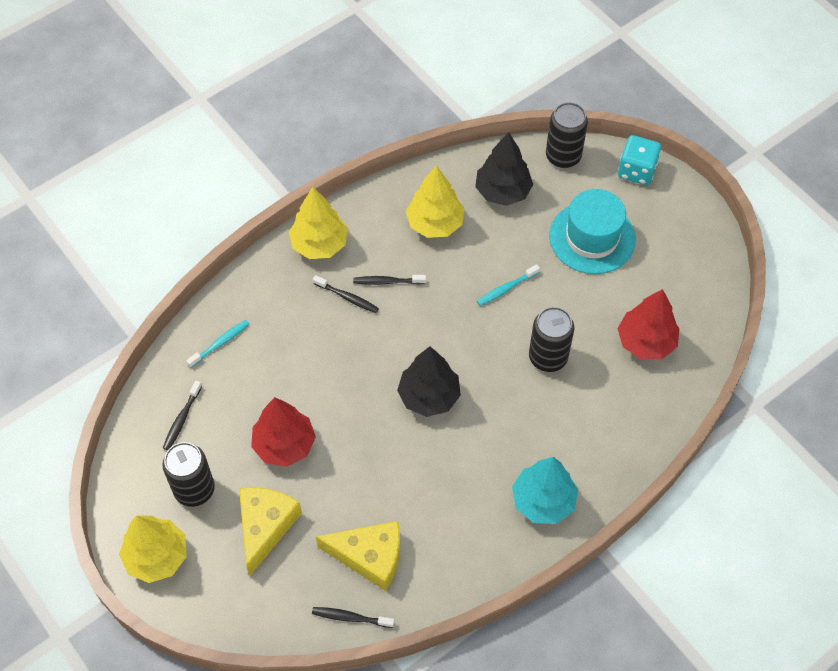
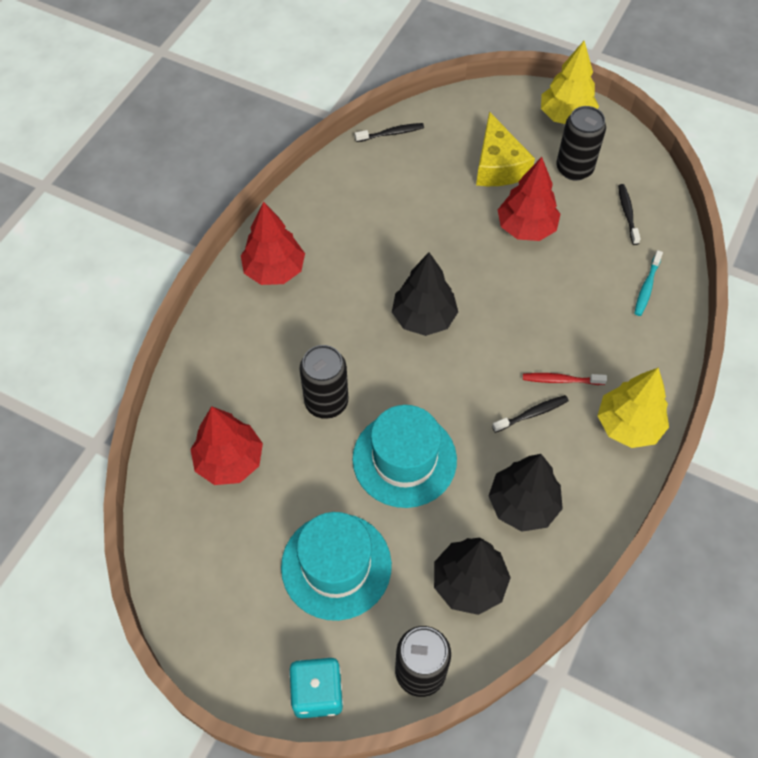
camera: 155 degrees right, 0 degrees up
(347, 297) = (561, 380): black toothbrush -> red toothbrush
(370, 556) = (401, 176): yellow cheese -> none
(435, 223) = (523, 504): yellow tree -> black tree
(506, 288) = (404, 459): turquoise toothbrush -> turquoise hat
(543, 501) = (274, 270): turquoise tree -> red tree

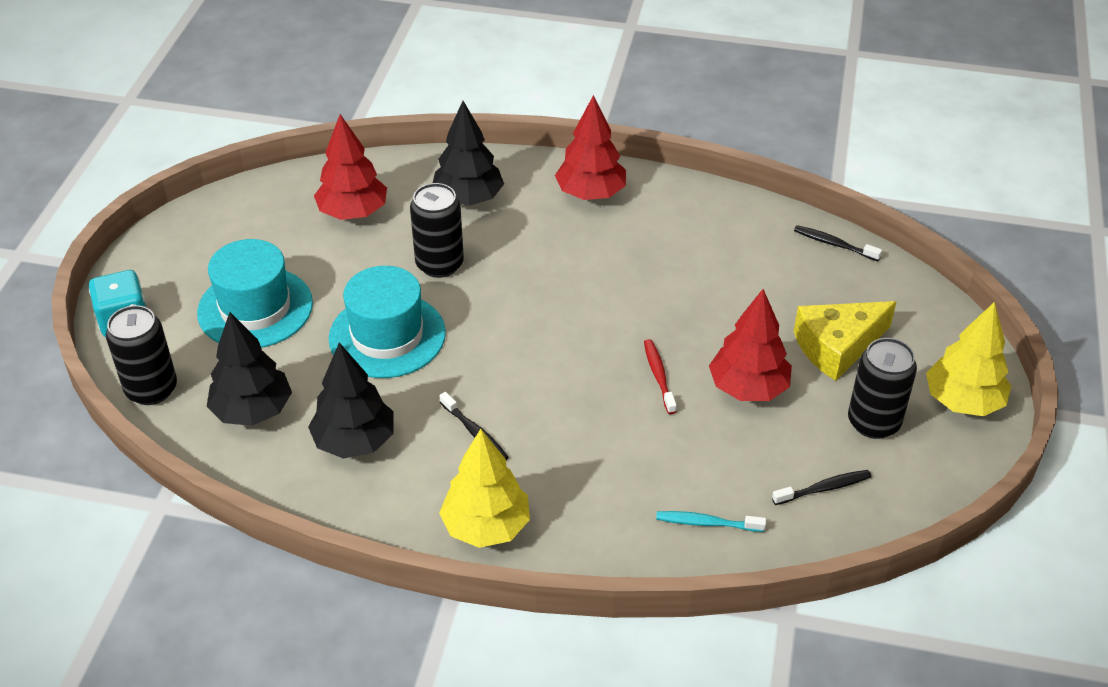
camera: 75 degrees right, 15 degrees down
(391, 133) = (834, 244): black toothbrush -> black toothbrush turned 150 degrees clockwise
(424, 318) = (574, 319): black tree -> black tree (468, 199)
(561, 380) = (530, 453): red toothbrush -> red toothbrush (659, 376)

